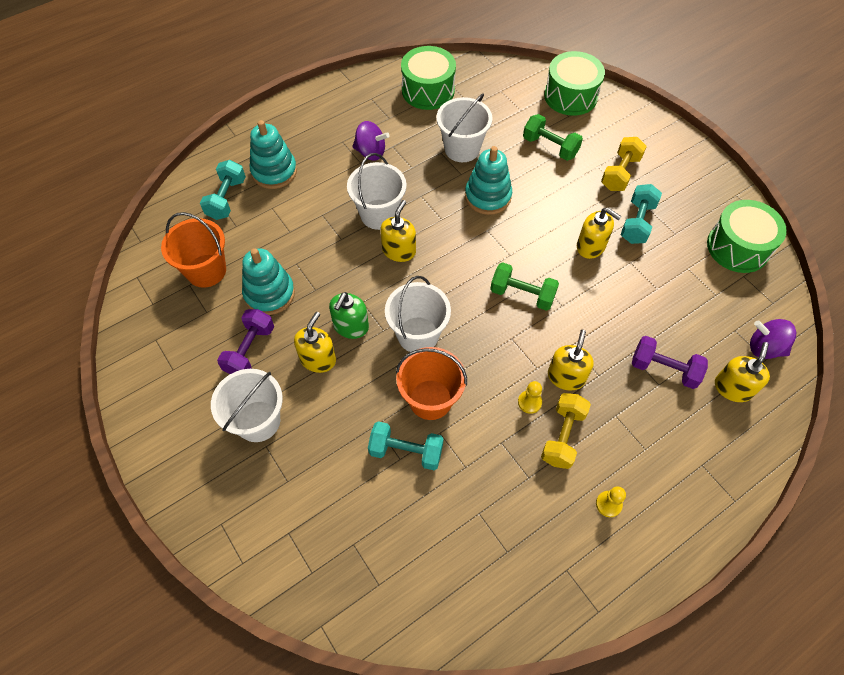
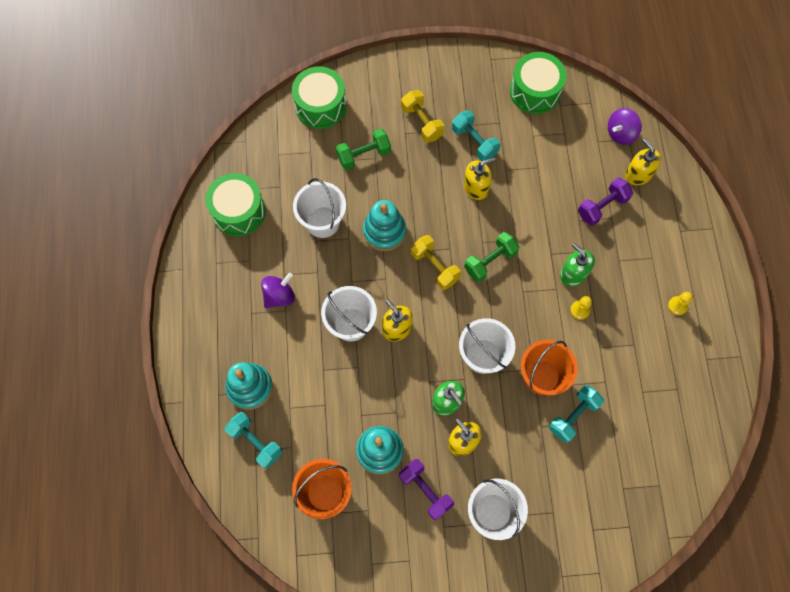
camera: 60 degrees left, 10 degrees up
(562, 436) = (616, 304): yellow dumbbell -> yellow dumbbell (435, 267)
(566, 376) = (573, 273): yellow soap dispenser -> green soap dispenser

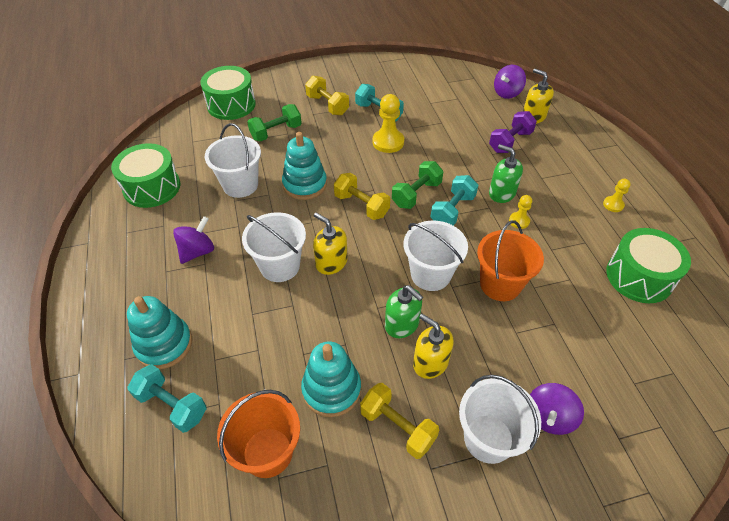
camera: 10 degrees left, 20 degrees down
(425, 490) = (397, 427): purple dumbbell -> yellow dumbbell
(476, 187) = (388, 142): yellow soap dispenser -> yellow pawn
(535, 91) = (423, 76): green drum -> green drum (639, 277)
(544, 503) = (549, 417): none -> purple spinning top
(573, 416) = (548, 317): turquoise dumbbell -> turquoise dumbbell (452, 210)

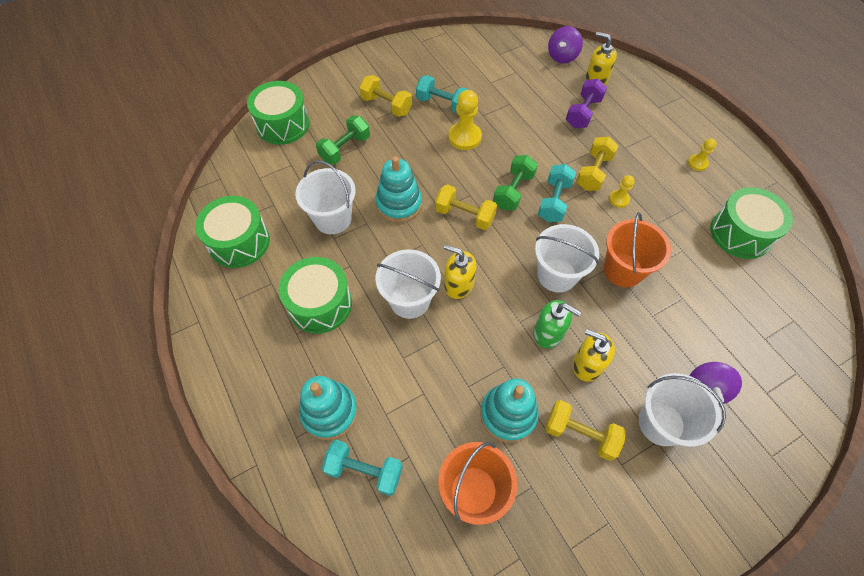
camera: 15 degrees left, 10 degrees up
(197, 251) = (320, 304): purple spinning top -> green drum
(501, 193) = (593, 172): green soap dispenser -> yellow dumbbell

